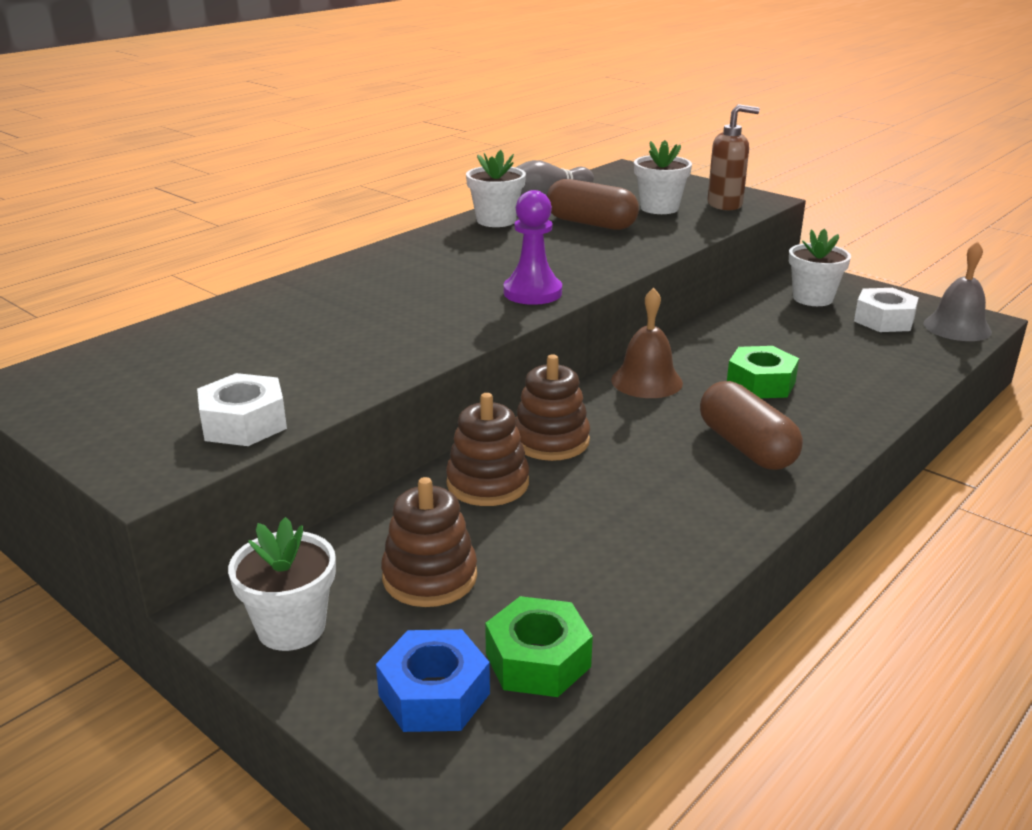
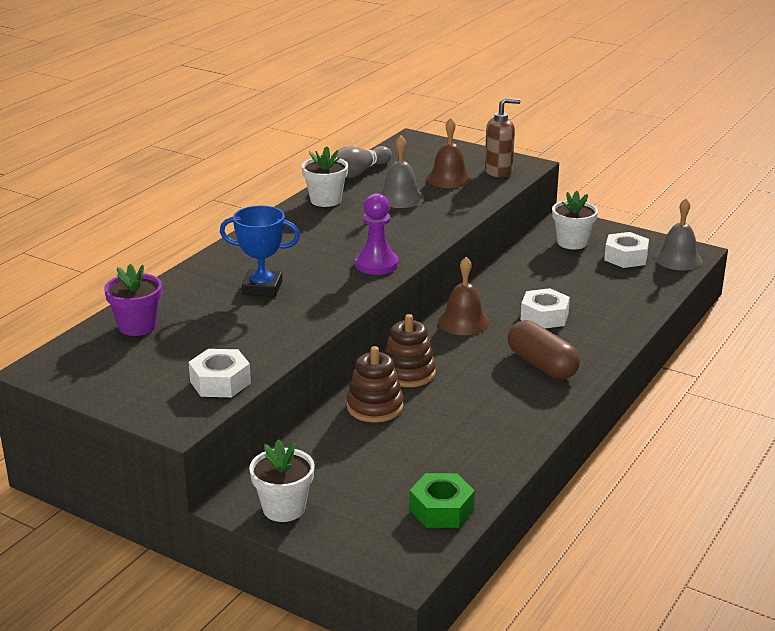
camera: 10 degrees left, 0 degrees up
(178, 341) = (137, 326): none -> purple flower pot
(369, 309) = (262, 288): none -> blue trophy
(430, 577) = (358, 470): brown stacking toy -> none
(434, 694) = (386, 534): blue nut -> none
(591, 223) = (400, 198): brown capsule -> grey bell
(659, 208) = (449, 179): white flower pot -> brown bell
(760, 383) = (544, 316): green nut -> white nut

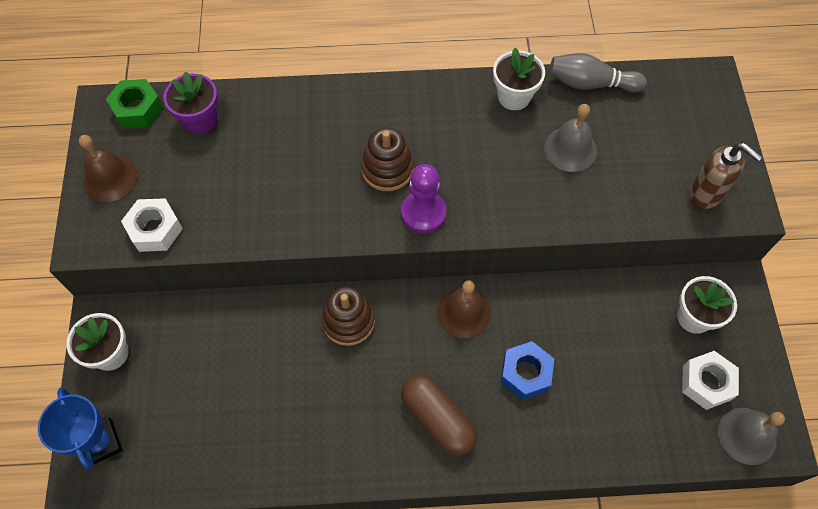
camera: 55 degrees right, 35 degrees up
(262, 288) = (318, 158): blue trophy -> blue trophy (100, 443)
(375, 407) = (281, 328): brown stacking toy -> brown stacking toy (387, 169)
(441, 509) = (171, 465): green nut -> green nut (137, 109)
(449, 179) = (649, 162): brown bell -> brown bell (110, 178)
(542, 365) = (437, 419): brown capsule -> brown capsule turned 60 degrees counterclockwise
(544, 316) = (525, 373): white nut -> blue nut

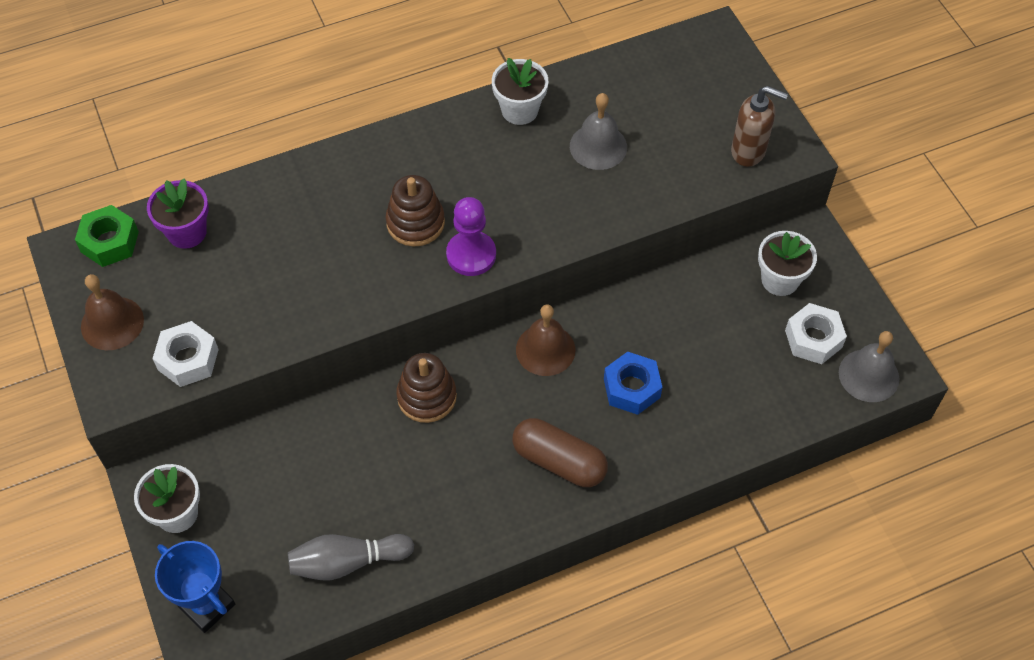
camera: 20 degrees left, 5 degrees down
(591, 84) = (594, 74): grey bowling pin -> grey bowling pin (347, 562)

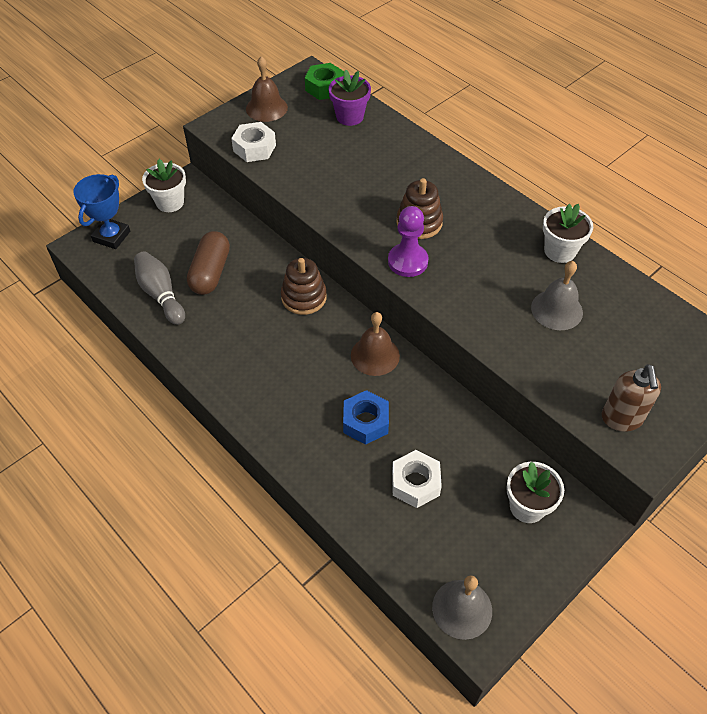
camera: 70 degrees right, 5 degrees down
(559, 461) = (281, 392): brown capsule -> brown capsule (210, 272)
(813, 339) = (478, 550): white nut -> white nut (415, 483)

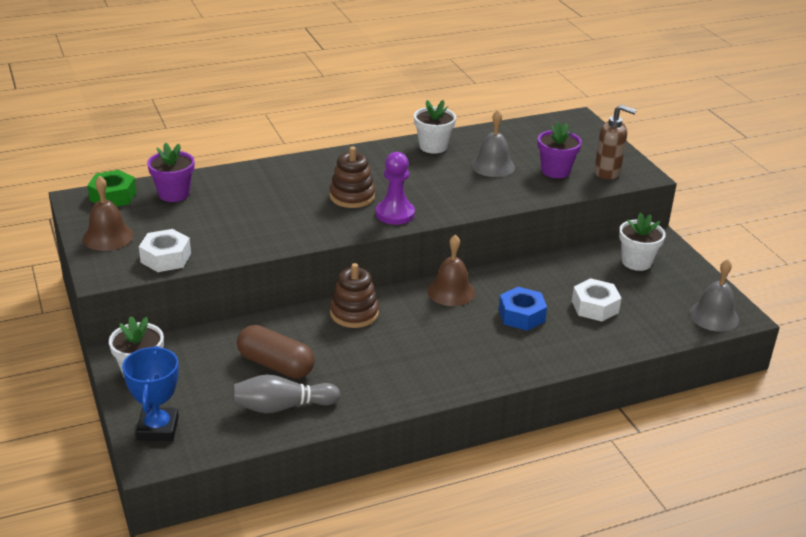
camera: 70 degrees left, 20 degrees down
(111, 236) = (158, 428): blue trophy -> blue trophy turned 45 degrees clockwise
(587, 367) = (555, 171): none -> purple flower pot

